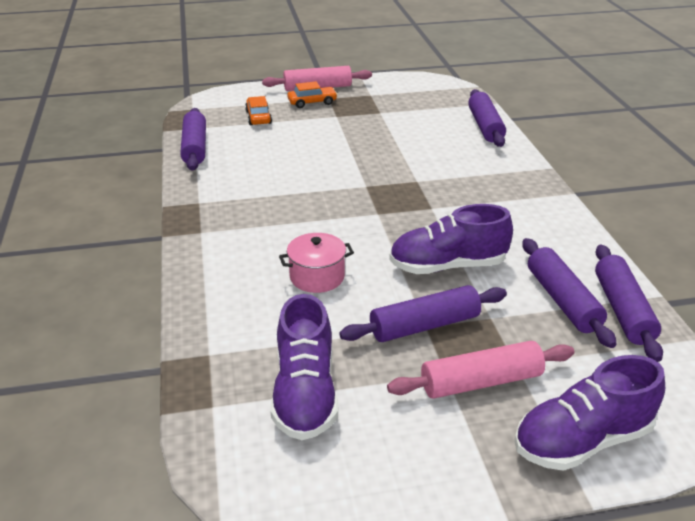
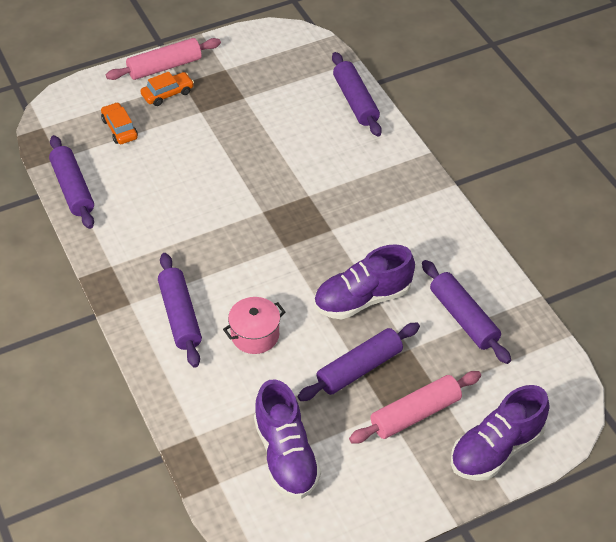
camera: 15 degrees left, 15 degrees up
(623, 310) = (512, 318): purple rolling pin -> purple rolling pin (180, 316)

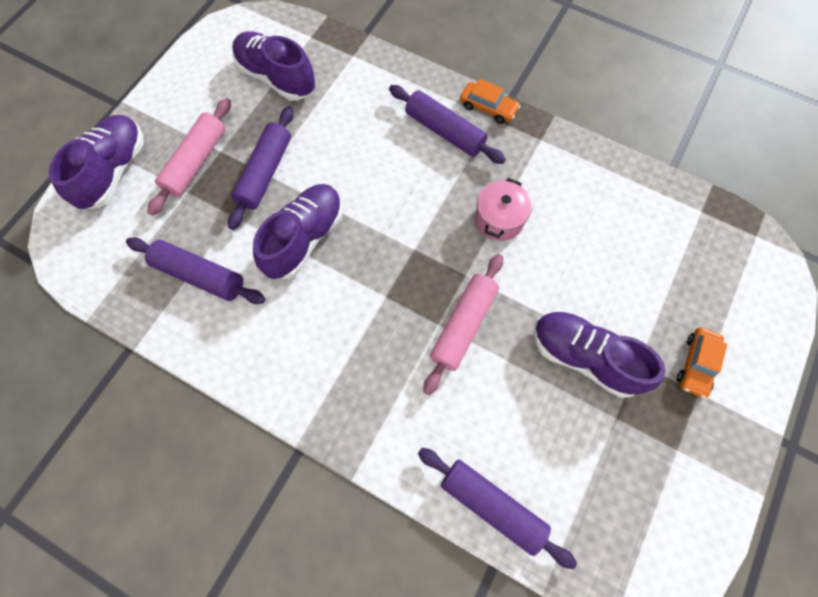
camera: 145 degrees right, 20 degrees up
(72, 189) = (652, 188): purple rolling pin -> none
(120, 129) = (689, 283): orange car -> orange car (488, 108)
(165, 67) = (740, 403): pink rolling pin -> pink rolling pin (463, 325)
(231, 131) = (584, 357): none -> purple shoe
(255, 335) = (371, 151): pink pot -> pink pot (499, 219)

